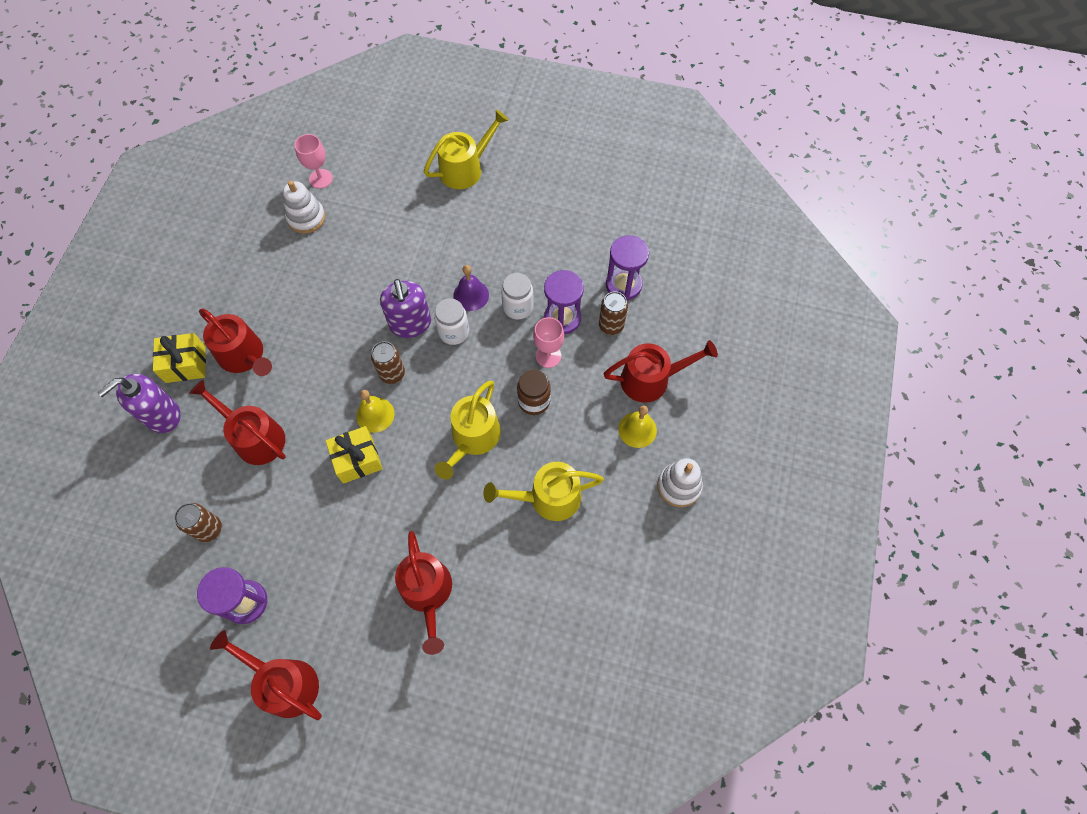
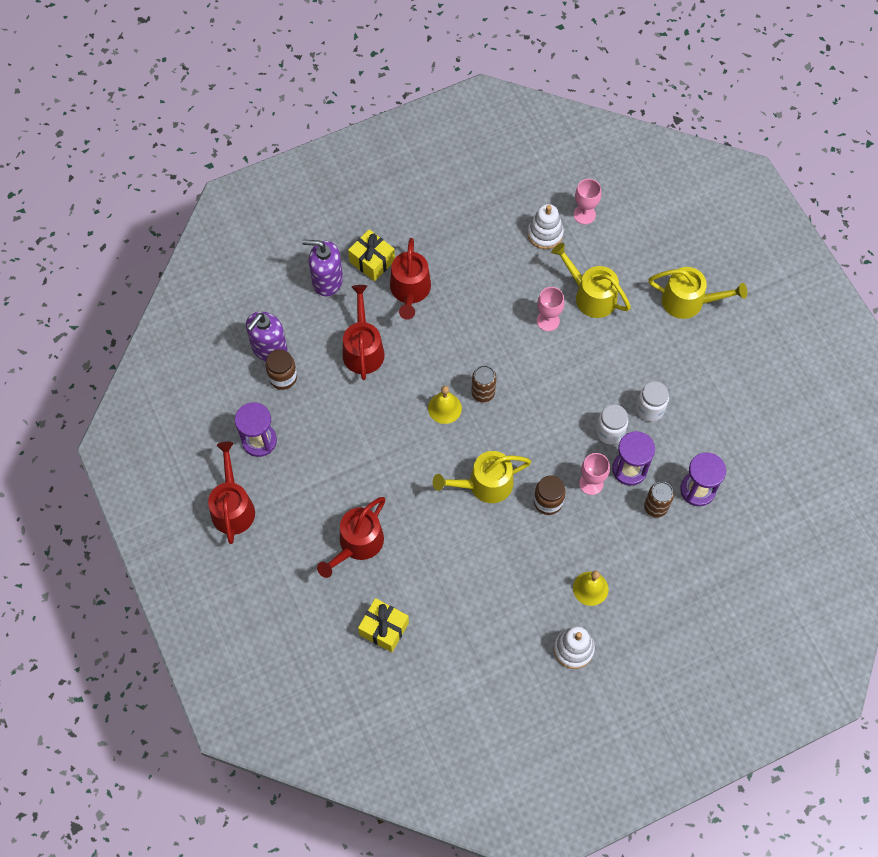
camera: 50 degrees right, 0 degrees up
(209, 529) = (283, 377): brown can -> brown jar
(357, 459) = (404, 424): yellow gift -> yellow gift (384, 628)
(380, 275) = (548, 321): none -> pink goblet
(410, 324) = (530, 372): purple soap dispenser -> purple soap dispenser (269, 348)
(454, 332) = (550, 406): white jar -> white jar (650, 409)
(471, 295) = (589, 393): purple bell -> none
(548, 498) = (487, 568): yellow watering can -> yellow watering can (591, 295)
(651, 379) = (638, 568): red watering can -> none

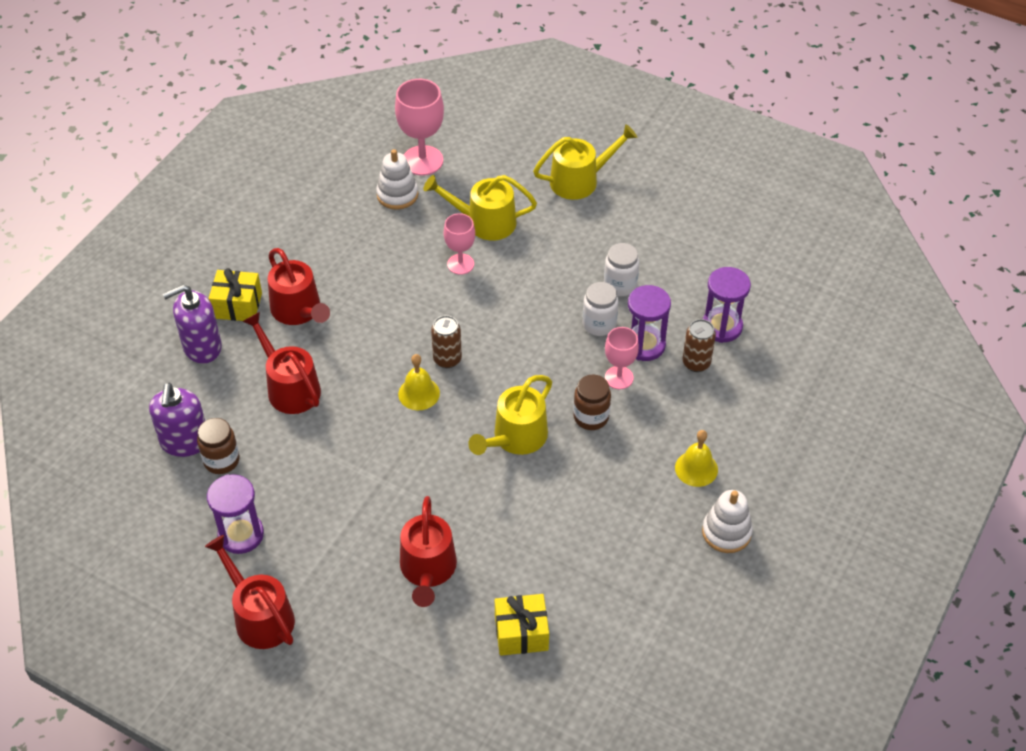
camera: 35 degrees left, 15 degrees down
(584, 214) = (422, 160): pink goblet -> pink goblet, size x1.60

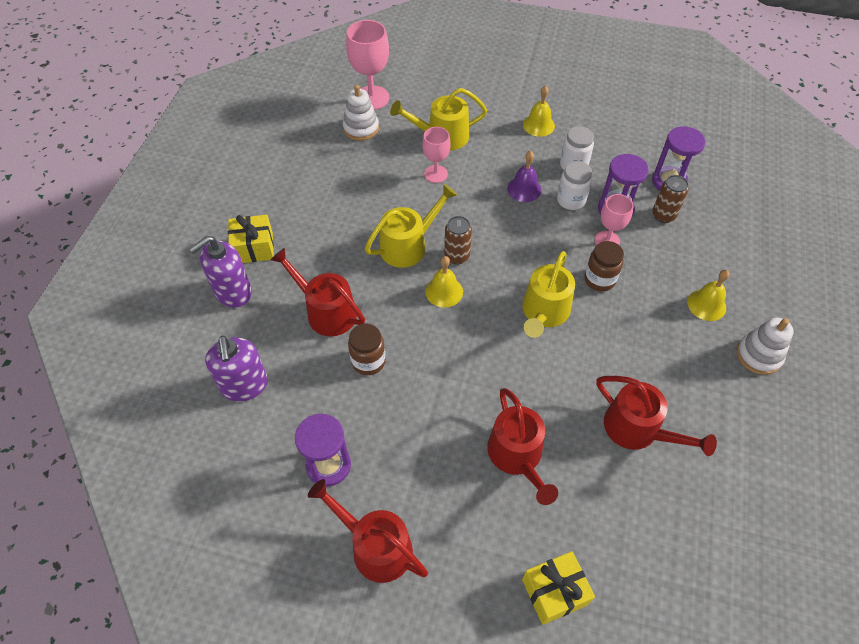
camera: 15 degrees left, 5 degrees up
(221, 460) = (285, 395): brown jar -> brown jar (368, 361)
(299, 310) = (310, 241): red watering can -> red watering can (637, 429)
(521, 633) = (628, 497): yellow gift -> yellow gift (554, 592)
(552, 301) = (524, 189): none -> purple bell
(580, 180) = (505, 90): yellow watering can -> yellow watering can (408, 245)
(601, 230) = (538, 125): none -> yellow bell

